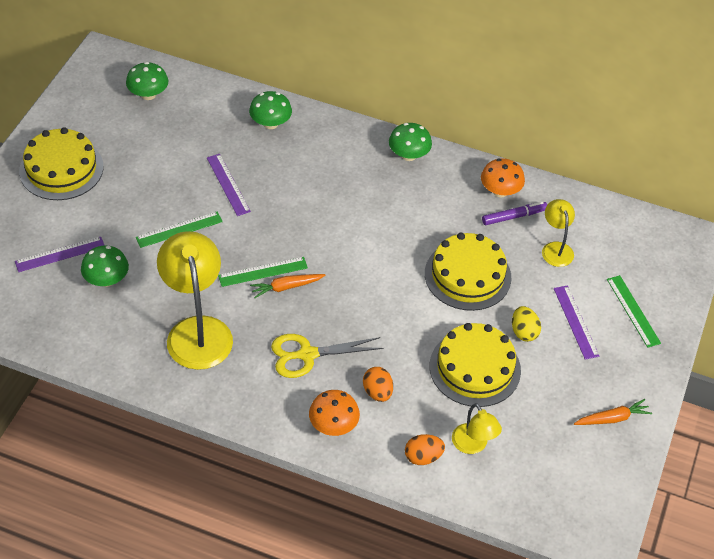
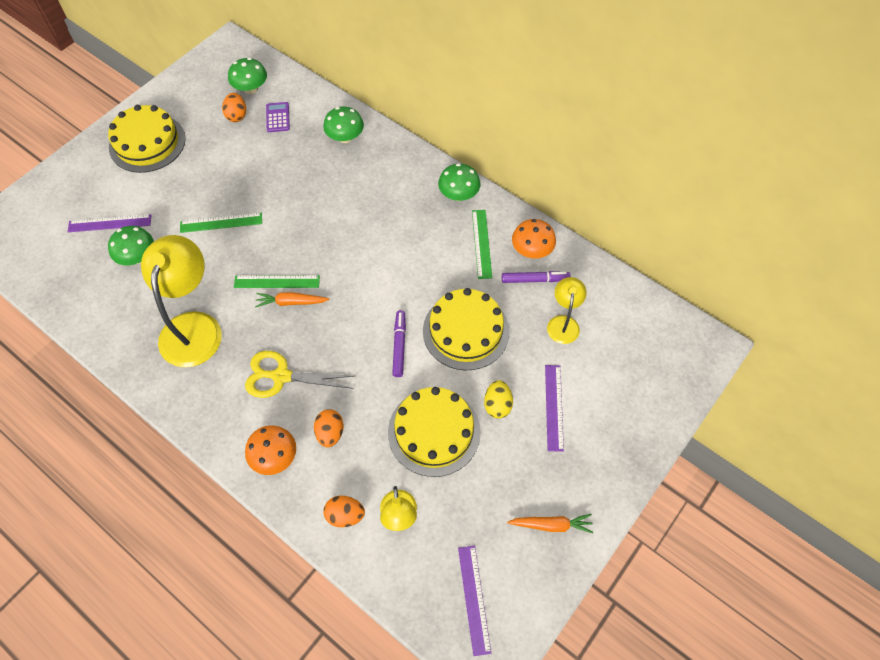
camera: 20 degrees right, 10 degrees up
(146, 124) = (237, 115): none -> orange egg
(191, 117) = (278, 117): none -> purple calculator
(228, 184) = (282, 188): purple ruler -> purple ruler (474, 599)
(410, 302) = (399, 346): none -> purple marker
(633, 311) = (617, 409): green ruler -> green ruler (481, 243)

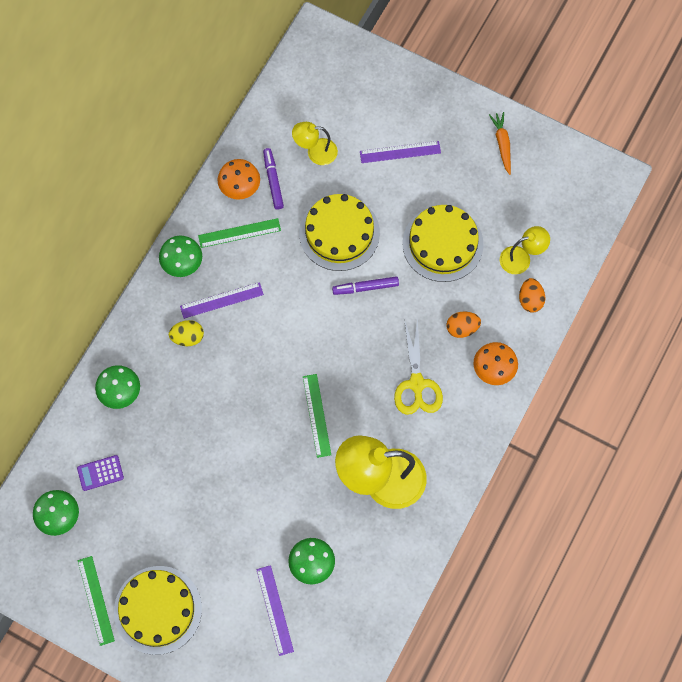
camera: 100 degrees left, 10 degrees up
(221, 223) = (255, 491): green ruler -> green ruler (96, 600)
(237, 115) = (103, 520): orange egg -> none
(291, 302) = (337, 395): orange carrot -> none
(474, 599) = (572, 192): purple ruler -> purple ruler (221, 300)
(497, 405) = (407, 197): yellow egg -> yellow egg (188, 337)

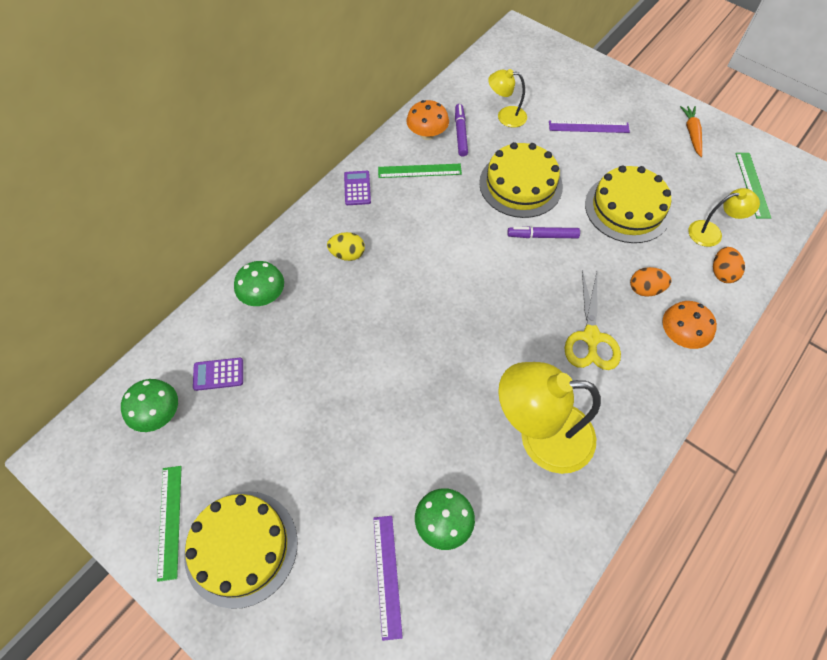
camera: 10 degrees right, 10 degrees down
(182, 263) = (357, 188): green mushroom -> purple calculator
(221, 300) = (390, 226): purple ruler -> none
(317, 415) = (473, 352): green ruler -> green ruler (752, 185)

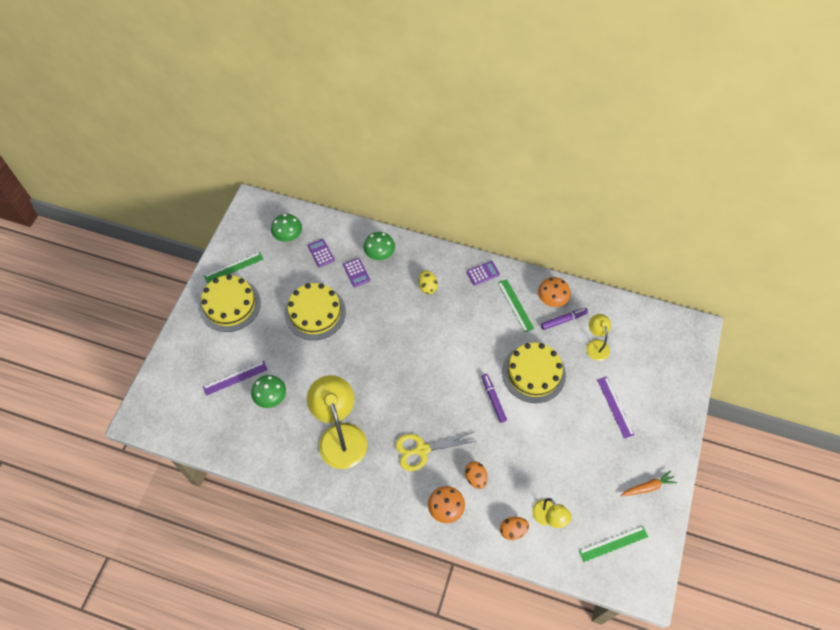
camera: 70 degrees right, 0 degrees up
(279, 335) = (356, 272): none -> purple calculator
(627, 208) = (544, 452): yellow cake -> yellow cake (315, 312)

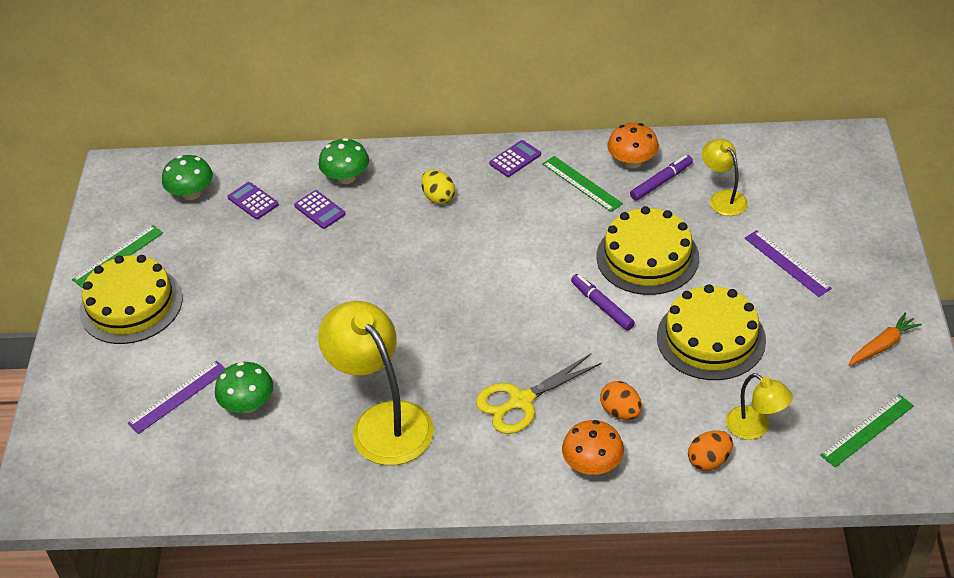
camera: 15 degrees left, 15 degrees down
(315, 312) = (275, 277): yellow cake -> yellow cake (711, 338)

